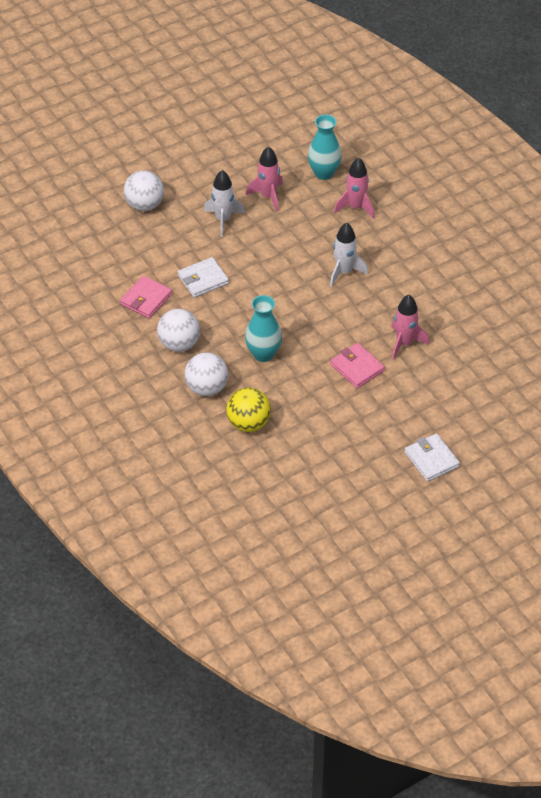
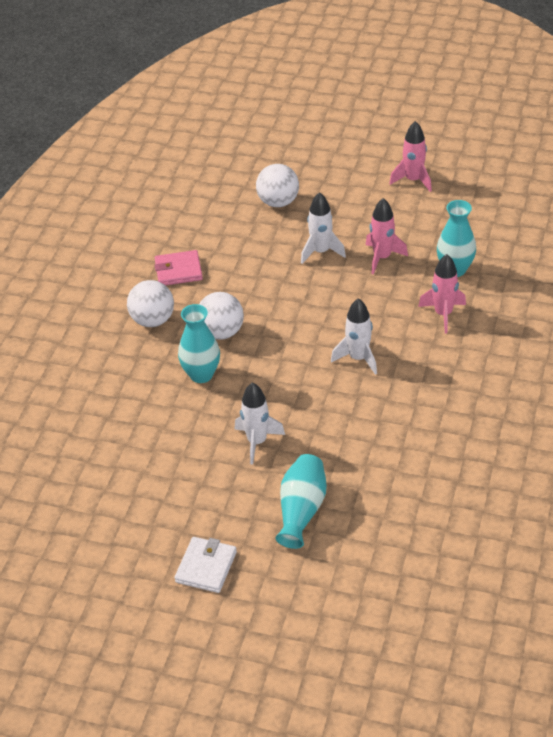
camera: 50 degrees right, 5 degrees down
(203, 279) = (240, 285): white wallet -> none
(206, 388) = (123, 368): white ball -> white ball (221, 332)
(248, 423) = (112, 419): yellow ball -> none
(357, 367) = (257, 442): pink wallet -> white rocket
(404, 343) = (324, 453): pink rocket -> pink rocket (413, 180)
(438, 385) = (301, 510): none -> turquoise vase

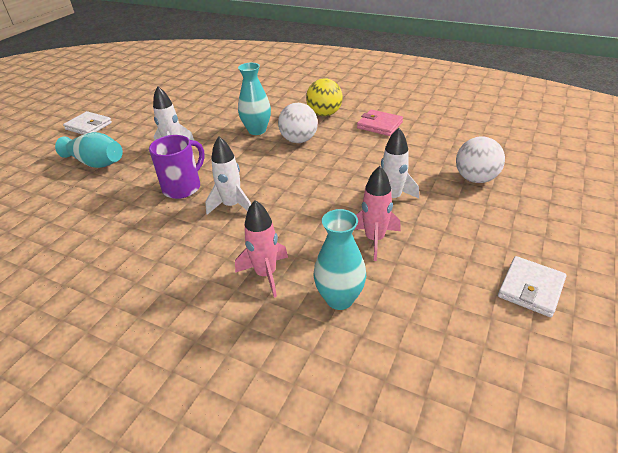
camera: 100 degrees right, 5 degrees down
(152, 320) = (324, 114): white ball -> yellow ball
(178, 270) = (379, 125): pink wallet -> pink wallet turned 60 degrees counterclockwise
(335, 406) = (183, 187): none -> purple mug
(413, 180) = (530, 288): pink rocket -> white wallet

